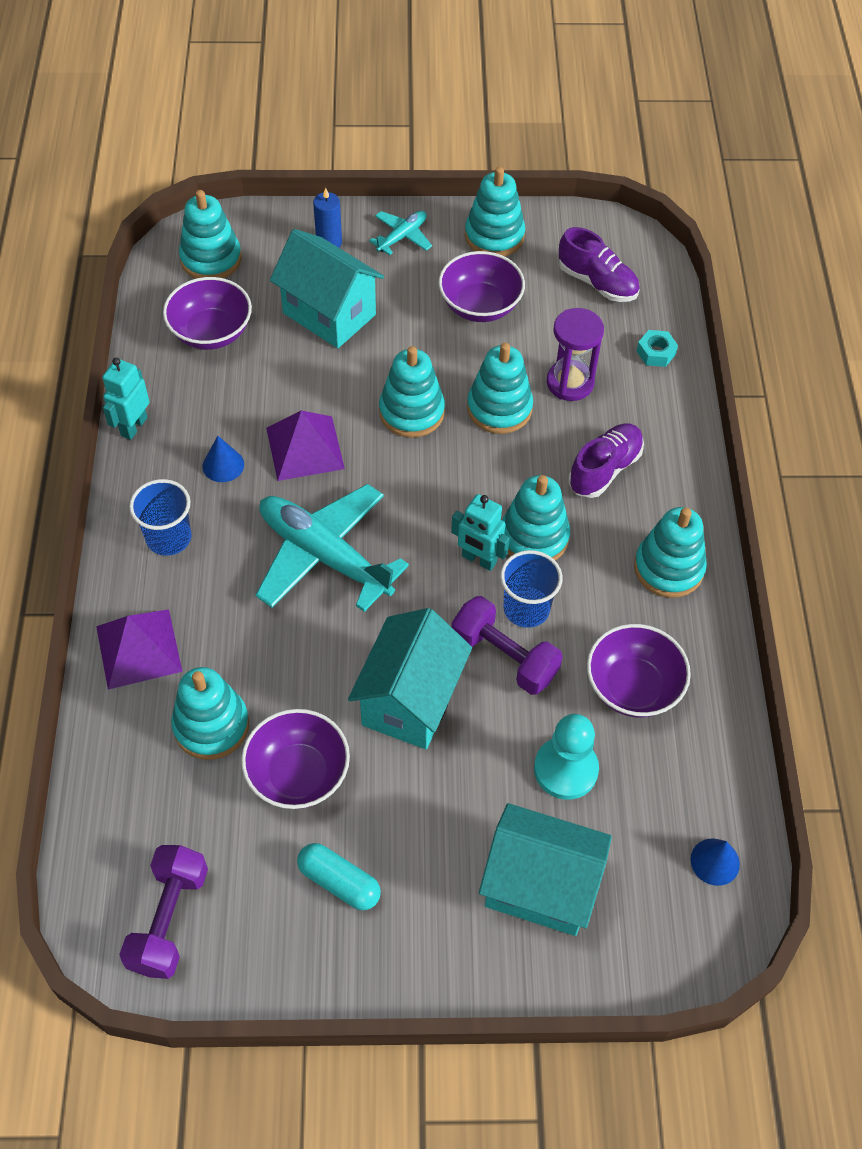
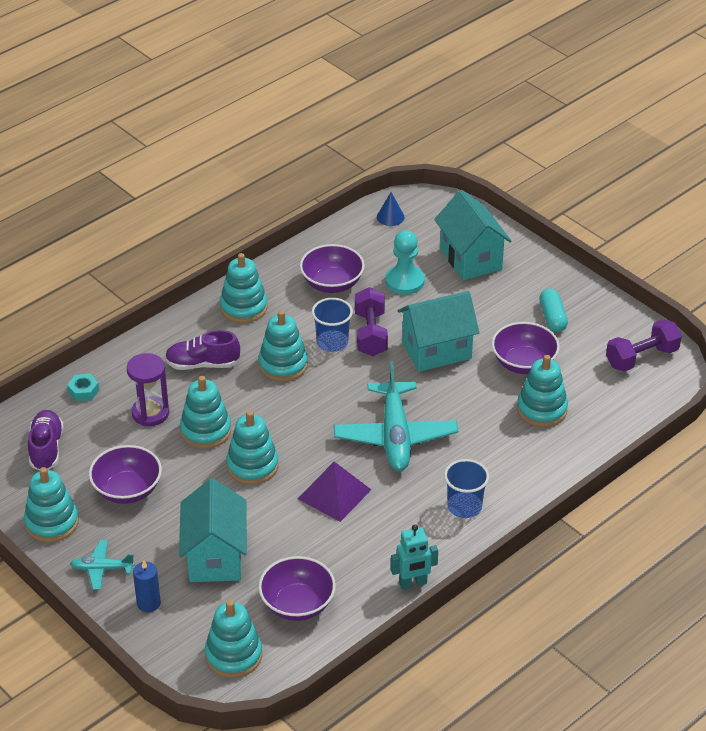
camera: 130 degrees left, 15 degrees down
(138, 648) = (540, 467): purple pyramid -> none
(223, 465) = (389, 520): blue cone -> none
(478, 559) = (323, 376): turquoise robot -> none

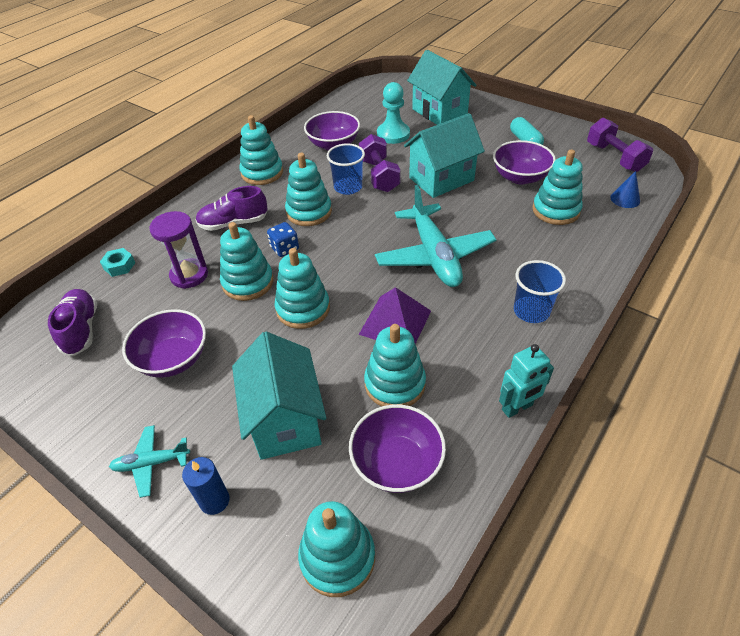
camera: 10 degrees left, 5 degrees up
(52, 522) = (88, 414): turquoise stacking toy -> turquoise stacking toy (395, 384)
(248, 402) = (284, 248): none -> blue dice
(390, 217) = (365, 95): blue cone -> blue cone (625, 199)
(641, 358) = (614, 157): purple dumbbell -> purple dumbbell turned 75 degrees counterclockwise

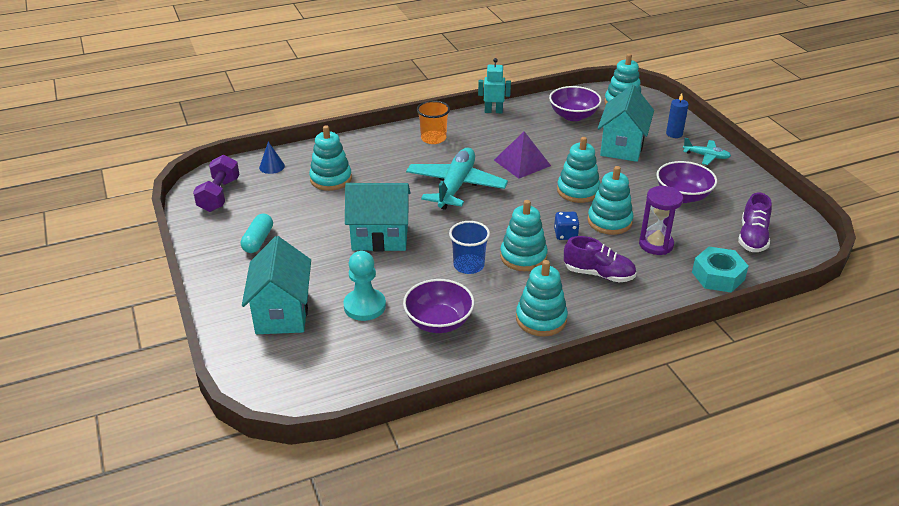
camera: 150 degrees left, 10 degrees down
(119, 266) = (718, 276): turquoise nut -> turquoise nut, size x1.73
(379, 175) = (429, 264): purple dumbbell -> none
(395, 384) = (548, 139): turquoise stacking toy -> none
(520, 177) = (315, 212): purple bowl -> none
(531, 311) = (433, 138): blue cup -> orange cup

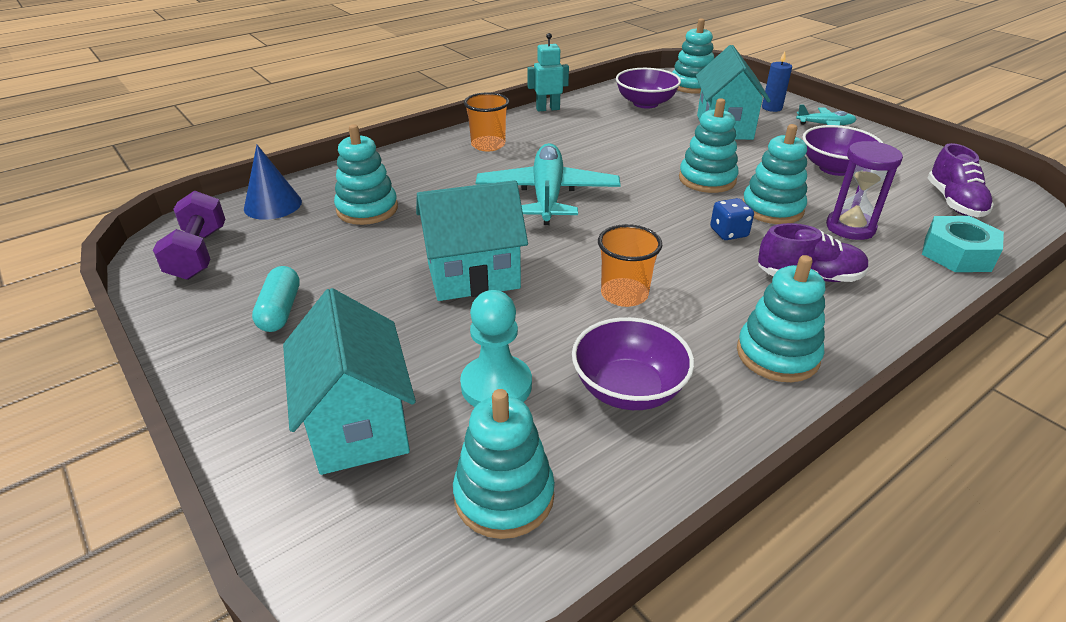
camera: 15 degrees left, 0 degrees up
(272, 166) = (273, 205): blue cone -> blue cone, size x1.50
(468, 265) = (624, 294): blue cup -> orange cup
(522, 162) = (617, 157): purple pyramid -> none
(523, 257) = (692, 270): turquoise stacking toy -> turquoise stacking toy (504, 496)

